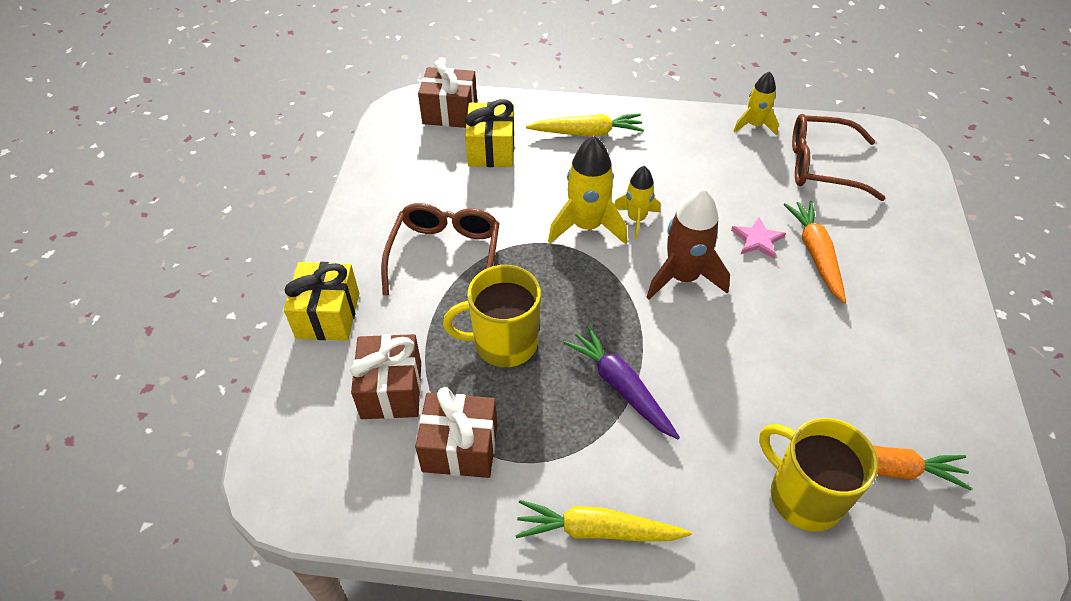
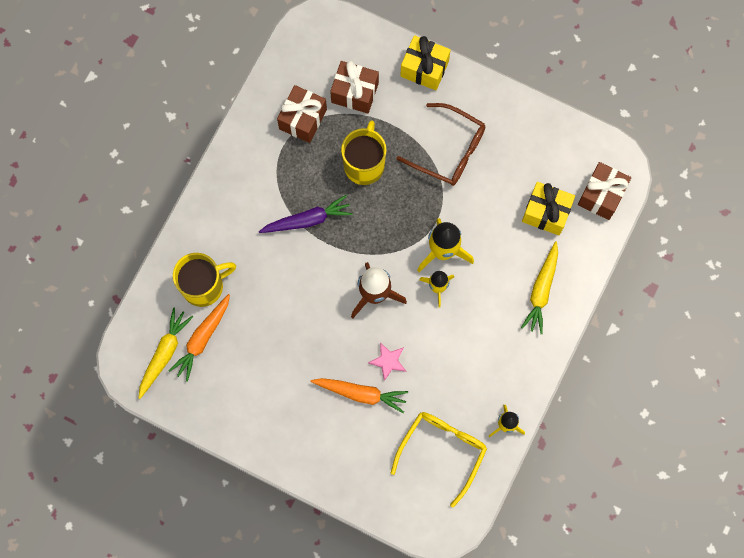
camera: 110 degrees right, 25 degrees up
(597, 530) = (228, 172): yellow carrot -> yellow carrot (164, 353)
(822, 166) = (442, 451): brown glasses -> yellow glasses

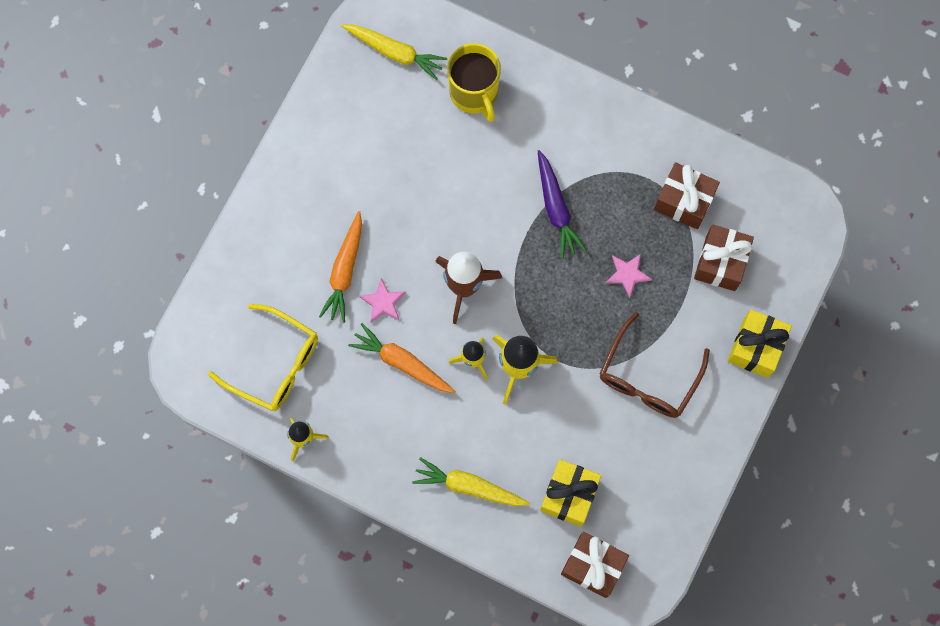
camera: 90 degrees right, 0 degrees up
(202, 339) = (412, 93): orange carrot -> orange carrot (402, 362)
(364, 164) = (627, 274): yellow mug -> pink star

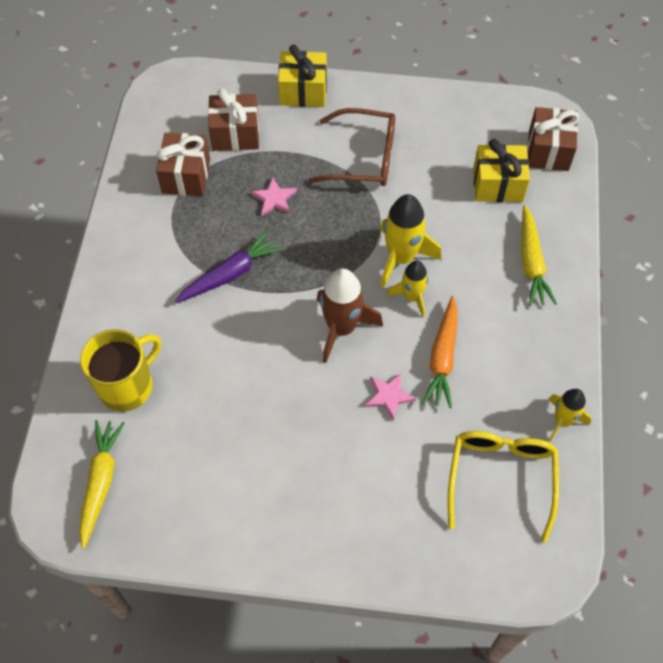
camera: 110 degrees left, 15 degrees down
(344, 271) = (371, 445): orange carrot -> none

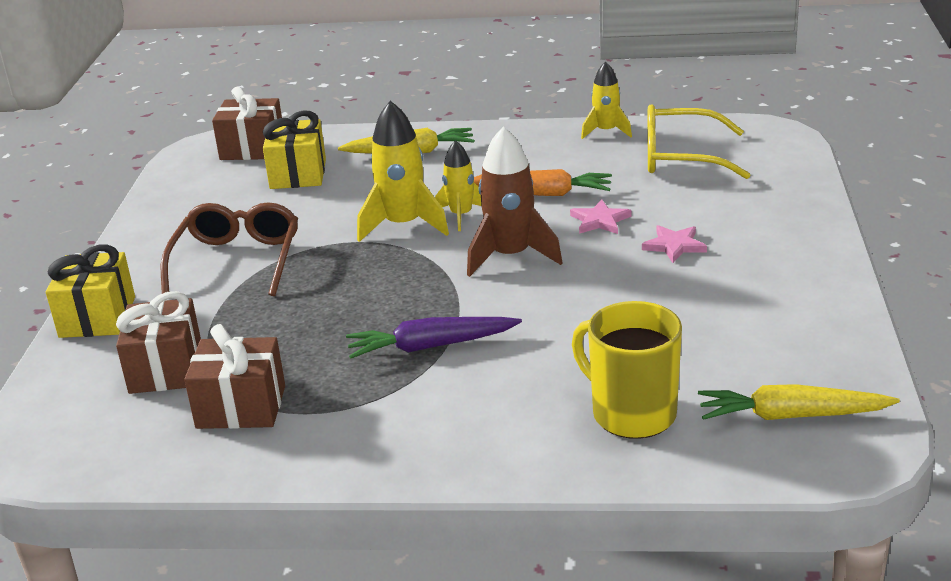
camera: 90 degrees left, 30 degrees down
(230, 274) = (431, 346): purple carrot -> purple carrot turned 60 degrees counterclockwise
(274, 199) = (298, 323): pink star -> pink star (674, 246)

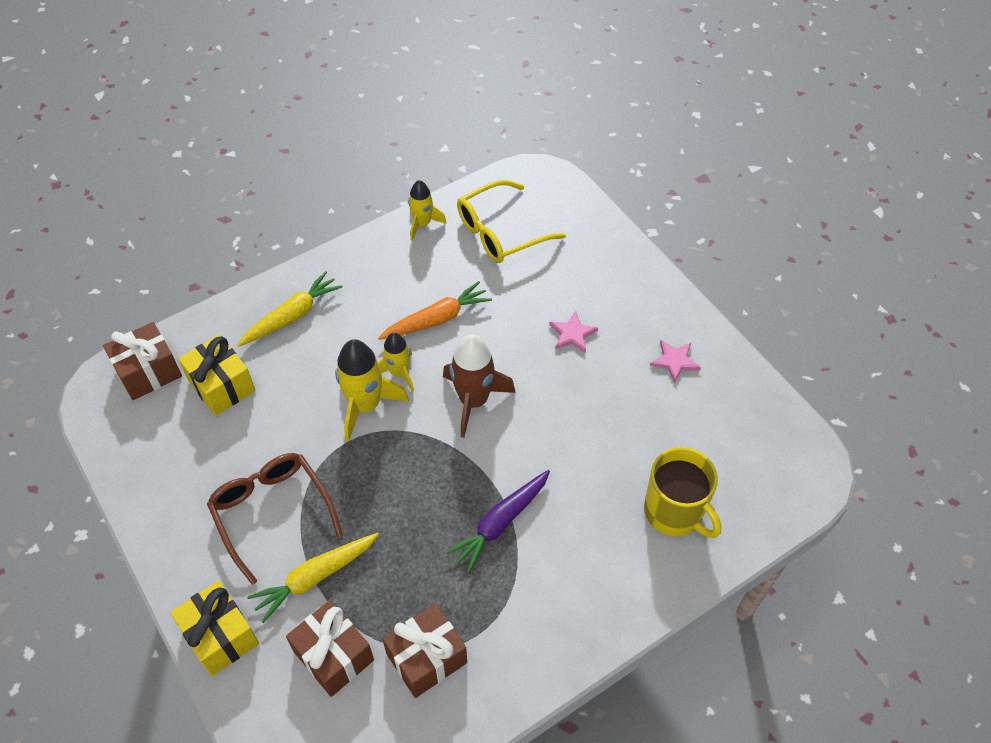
camera: 40 degrees left, 25 degrees up
(600, 220) = (502, 331): pink star -> pink star (674, 361)
(631, 413) = (674, 512): yellow mug -> yellow mug turned 135 degrees counterclockwise
(791, 416) = (760, 461): yellow carrot -> yellow carrot (315, 577)

